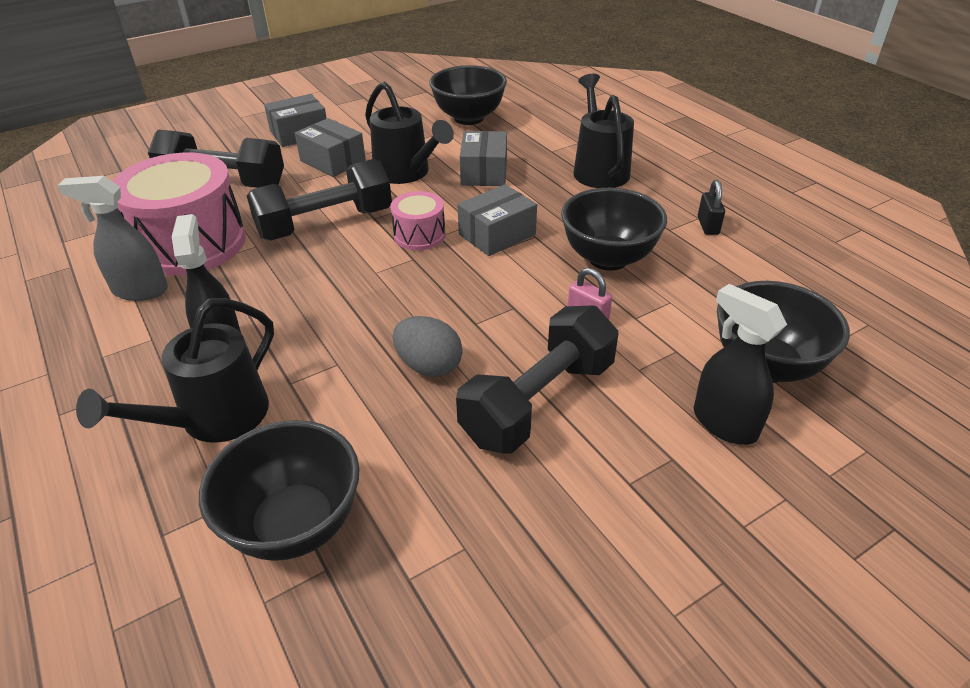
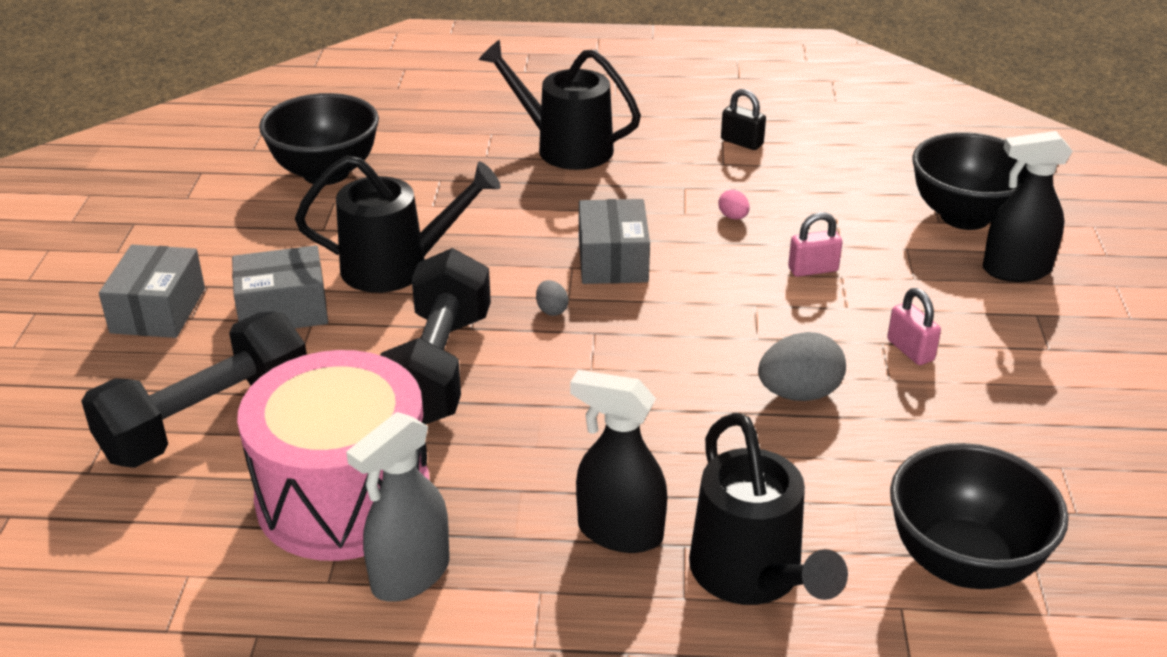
camera: 55 degrees left, 5 degrees down
(419, 235) = (551, 310): pink drum -> grey egg
(484, 172) = (472, 216): grey box -> none
(538, 402) = (910, 350): black dumbbell -> pink padlock
(608, 258) = (733, 217): black bowl -> pink egg

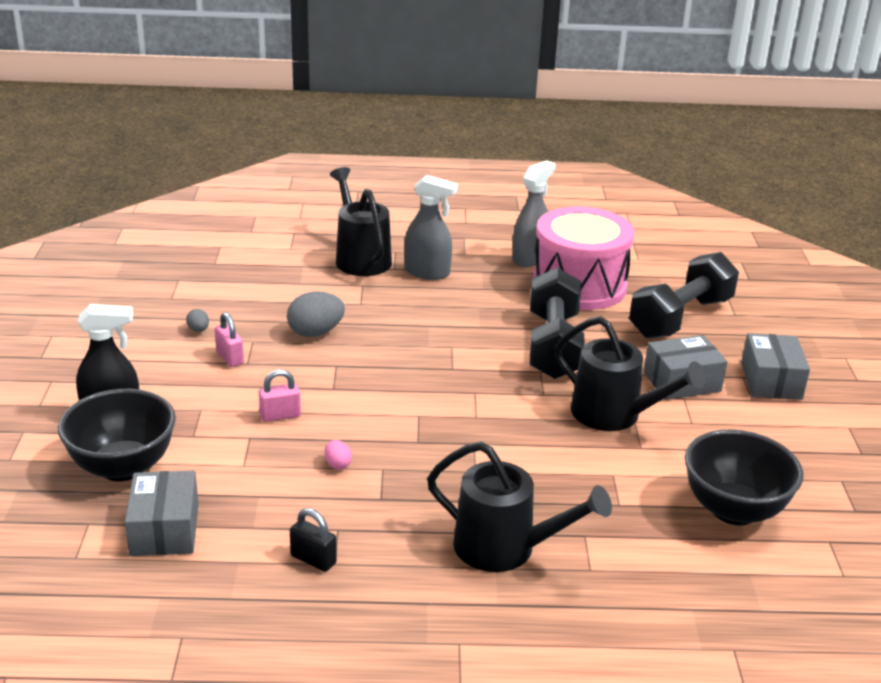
camera: 175 degrees right, 5 degrees down
(398, 267) = (615, 415): black watering can -> black watering can turned 135 degrees counterclockwise
(551, 310) = (485, 383): grey egg -> grey egg (198, 330)
(613, 260) = (443, 422): grey box -> grey box (164, 529)
(619, 532) = (427, 272): black spray bottle -> grey spray bottle
(963, 562) = (252, 262): black bowl -> none

